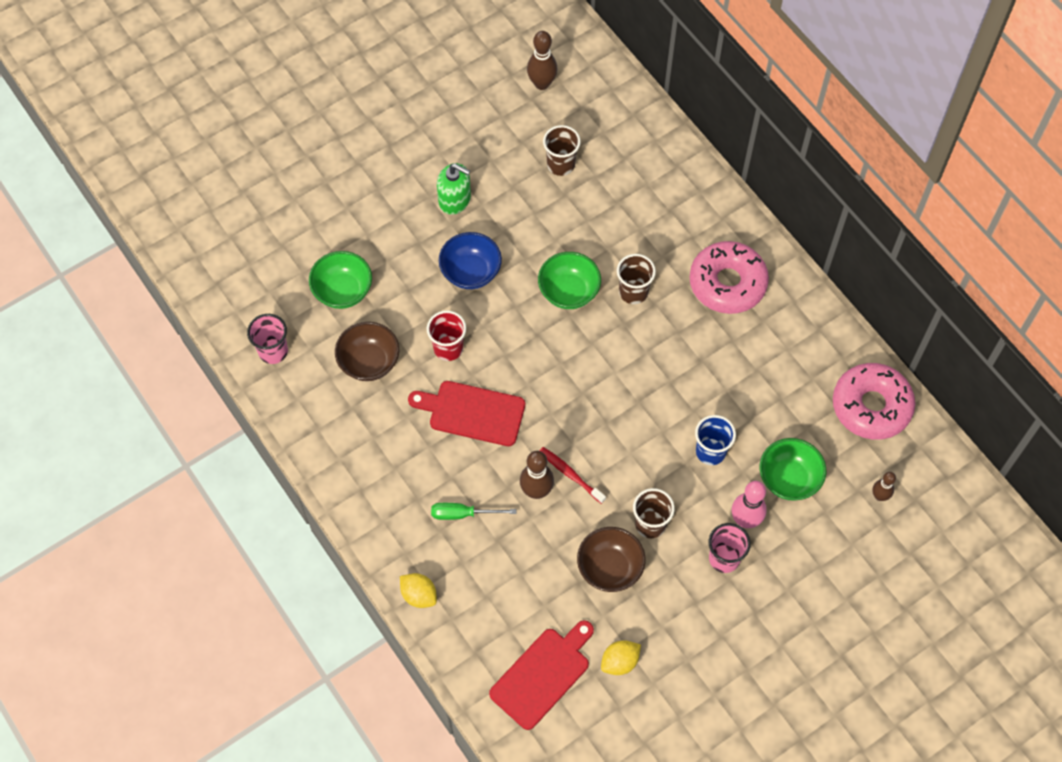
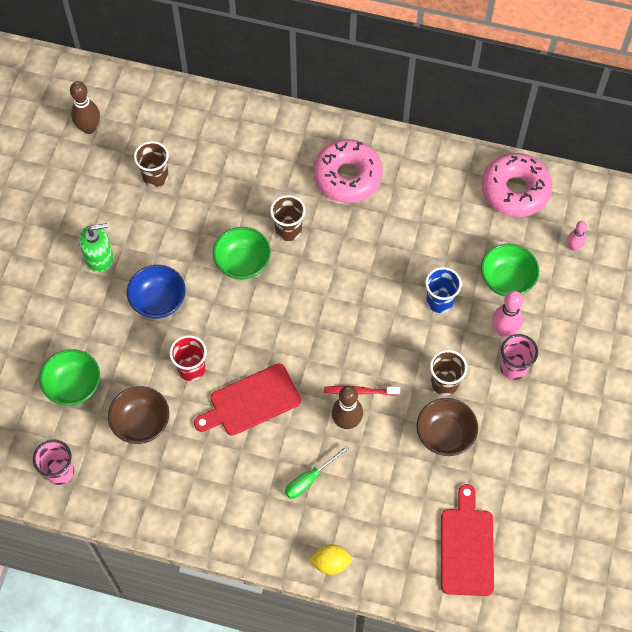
camera: 40 degrees left, 0 degrees up
(620, 662) = (509, 494): yellow lemon -> none
(879, 496) = (573, 246): brown bowling pin -> pink bowling pin

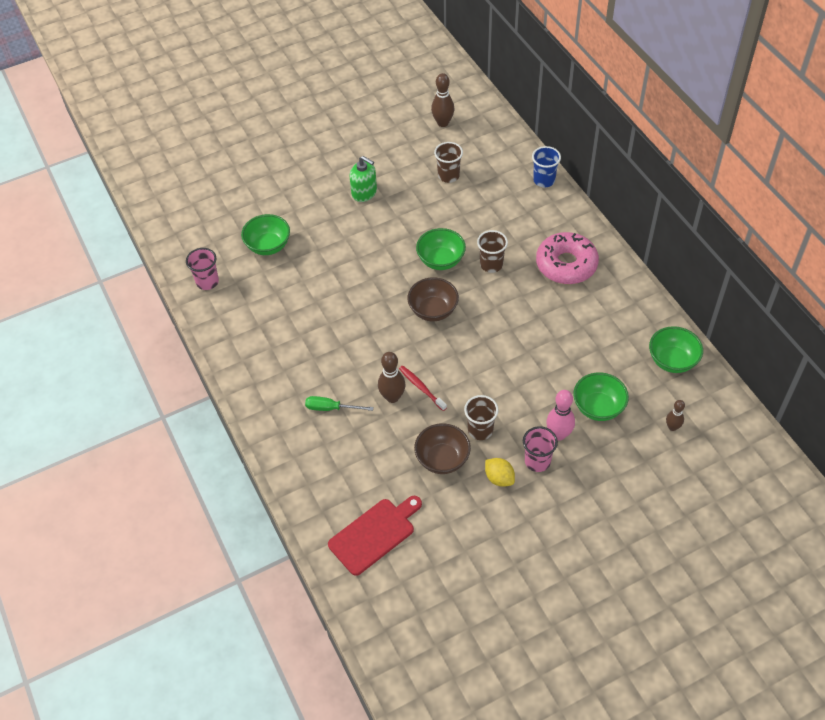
camera: 50 degrees right, 10 degrees down
(141, 423) = (278, 295): brown bowl -> brown bowl (433, 310)
(158, 301) = (367, 241): blue bowl -> none
(191, 369) = (341, 291): red cup -> none
(251, 401) = (352, 337): red cutting board -> none
(330, 563) = (285, 464): yellow lemon -> yellow lemon (499, 478)
(439, 301) = (537, 382): blue cup -> blue cup (544, 180)
(515, 190) = (672, 361): pink donut -> green bowl
(573, 246) = (672, 427): pink bowling pin -> brown bowling pin

